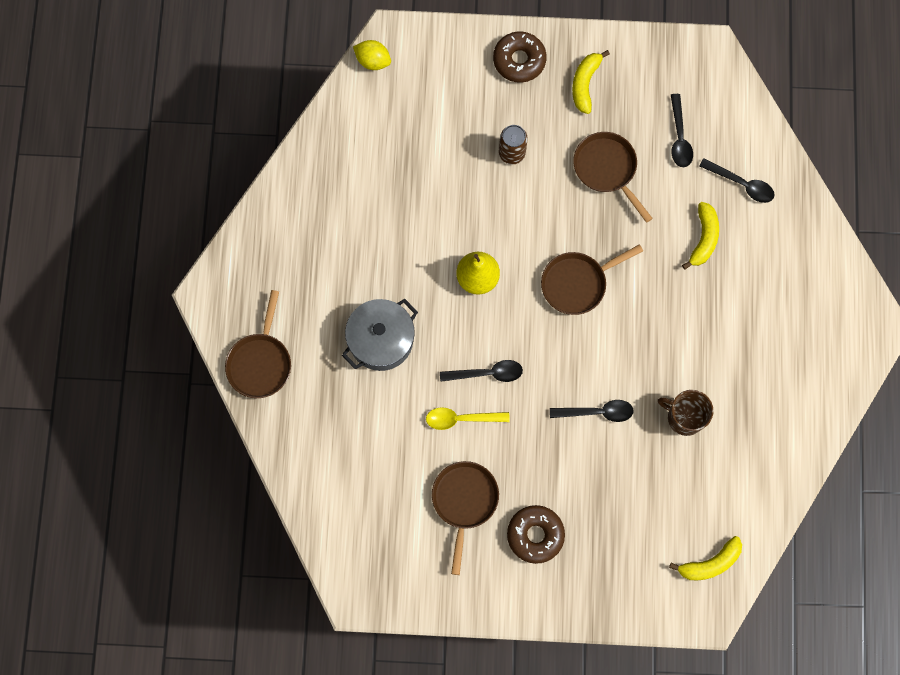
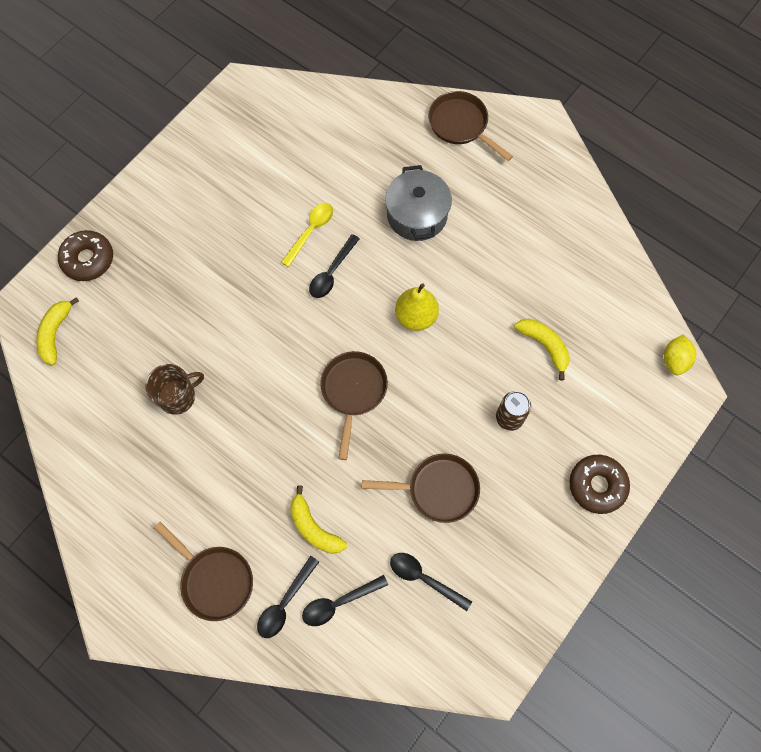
camera: 125 degrees right, 5 degrees down
(373, 61) = (674, 360): yellow lemon -> yellow lemon turned 45 degrees counterclockwise
(464, 501) = (247, 194): brown pan -> brown pan (214, 580)
(535, 535) = (183, 225): brown donut -> brown donut (88, 259)
(585, 84) = (535, 529): yellow banana -> yellow banana (544, 346)
(597, 412) = (236, 332): black spoon -> black spoon (284, 603)

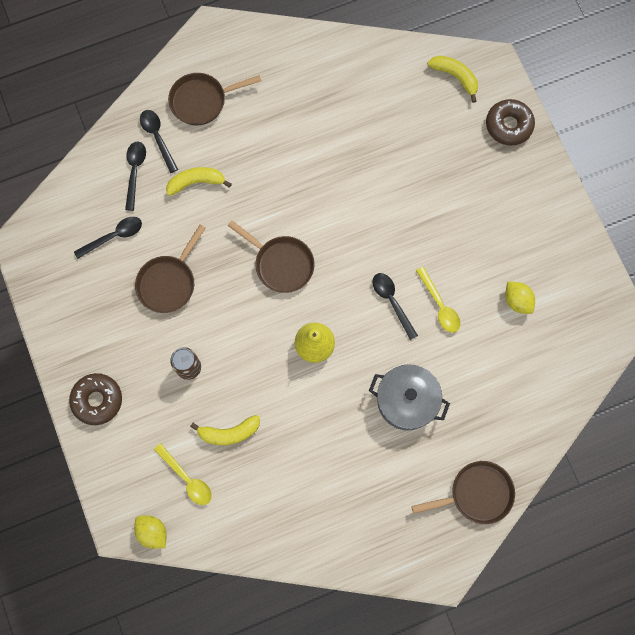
camera: 120 degrees right, 5 degrees up
(178, 396) = (352, 138): brown mug -> none
(268, 172) = (517, 301): none -> yellow lemon
(609, 358) = (187, 479): none -> yellow spoon

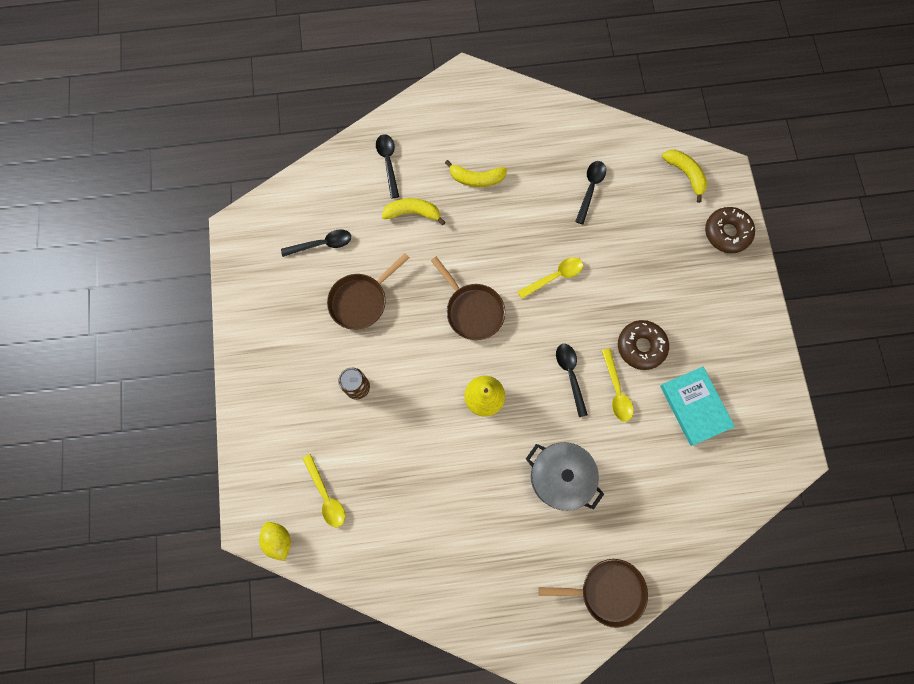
camera: 15 degrees right, 0 degrees up
(97, 400) = (263, 396): brown donut -> brown donut (641, 346)
(135, 171) = (358, 189): black spoon -> black spoon (590, 188)
(202, 101) = (439, 139): brown pan -> none
(229, 433) = (379, 461): yellow banana -> yellow banana (476, 178)
(353, 210) = (555, 276): none -> yellow spoon
(517, 301) = (694, 406): yellow lemon -> turquoise book

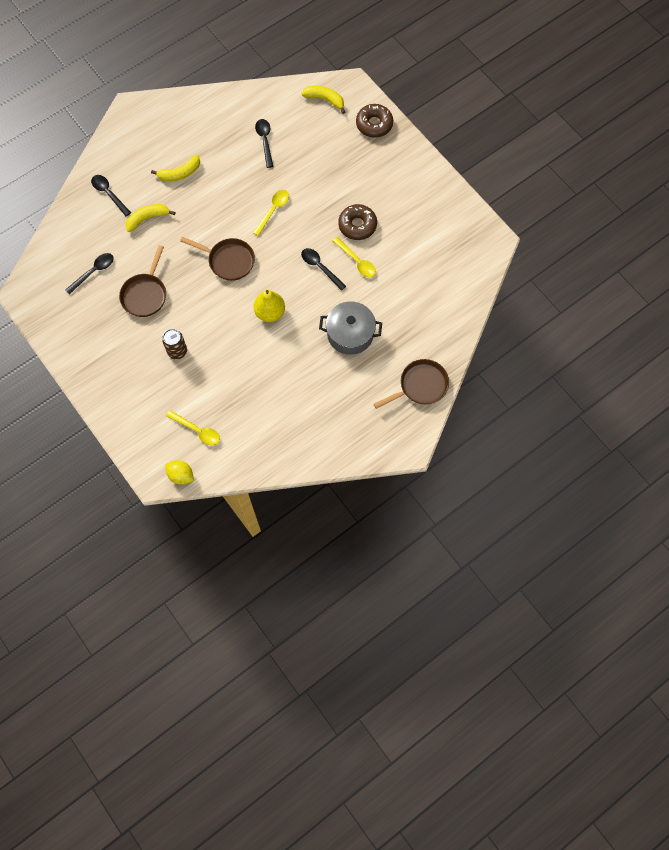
camera: 30 degrees left, 5 degrees down
(694, 406) = (413, 244): turquoise book -> none

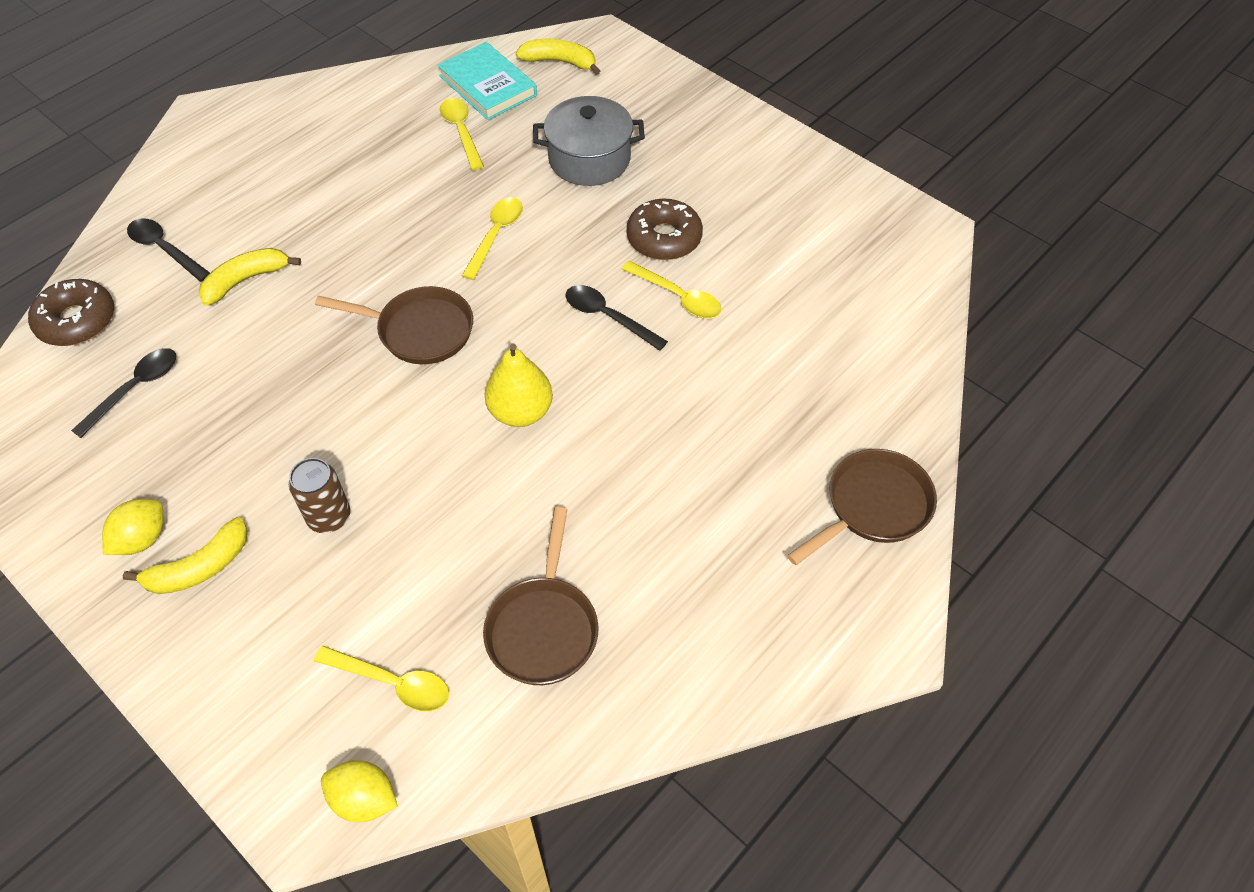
camera: 10 degrees left, 15 degrees down
(96, 348) = (142, 539): none -> yellow lemon
(145, 294) = (249, 416): brown pan -> brown pan (543, 628)
(180, 173) = (305, 199): yellow banana -> yellow banana (200, 567)
(265, 141) = (461, 131): black spoon -> yellow spoon
(283, 111) = (488, 85): none -> turquoise book
(350, 334) = (697, 428): grey pot -> grey pot (589, 159)
(374, 124) = (655, 85): brown donut -> brown donut (77, 321)

